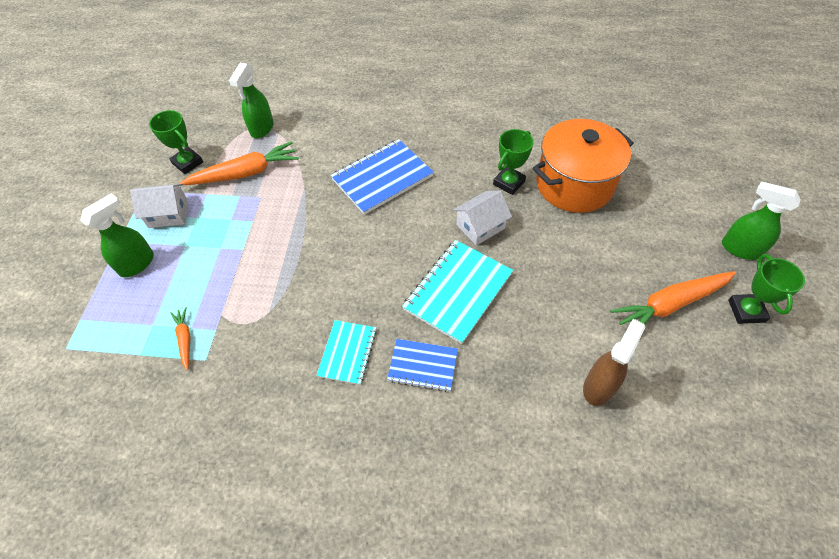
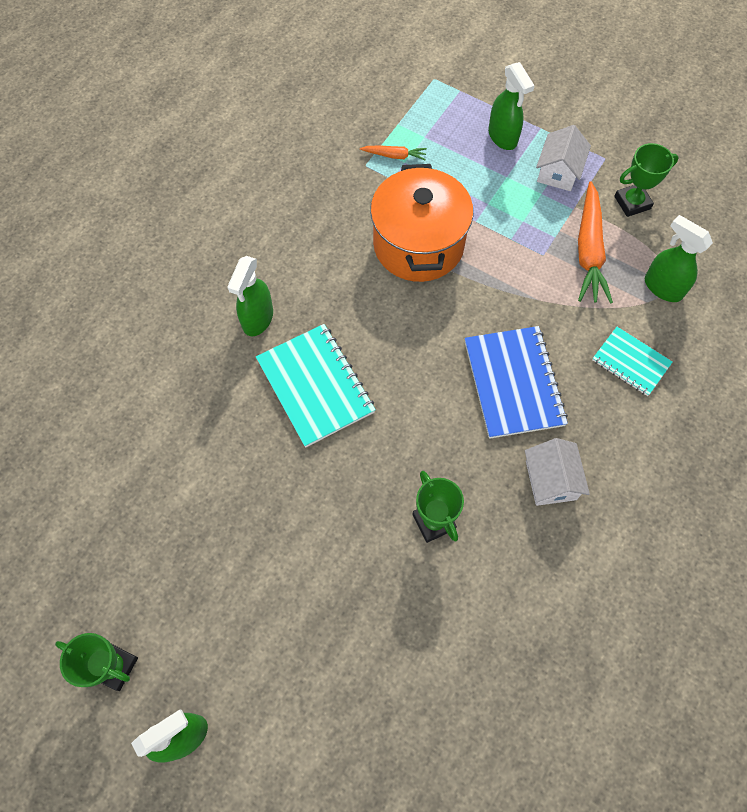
camera: 115 degrees right, 10 degrees up
(348, 353) = (307, 267): turquoise notebook -> turquoise notebook (630, 362)
(423, 366) = (257, 319): blue notebook -> green spray bottle
(480, 226) = (384, 452): white house -> white house (550, 480)
(574, 185) = (389, 600): orange pot -> orange pot (418, 245)
(599, 386) = (144, 454): brown spray bottle -> none
(670, 304) = (173, 587): orange carrot -> none

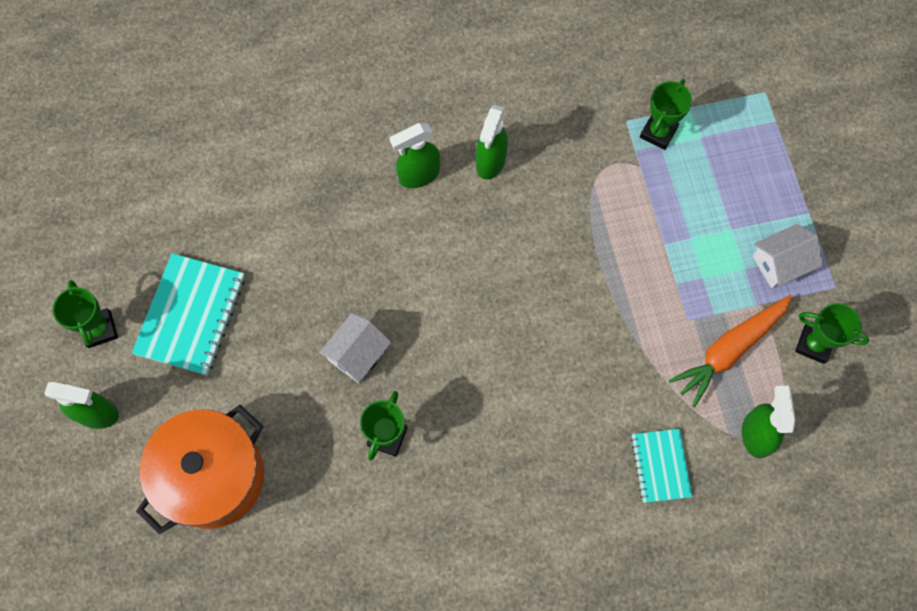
camera: 45 degrees right, 5 degrees up
(315, 386) = (408, 263): turquoise notebook -> turquoise notebook (191, 315)
(394, 156) = (658, 132): orange carrot -> green trophy
(418, 245) = (597, 223): orange pot -> orange pot (213, 476)
(503, 137) = (766, 193): green spray bottle -> green spray bottle (490, 162)
(513, 383) = (552, 395): blue notebook -> none
(550, 480) = (500, 490): white house -> white house (357, 354)

